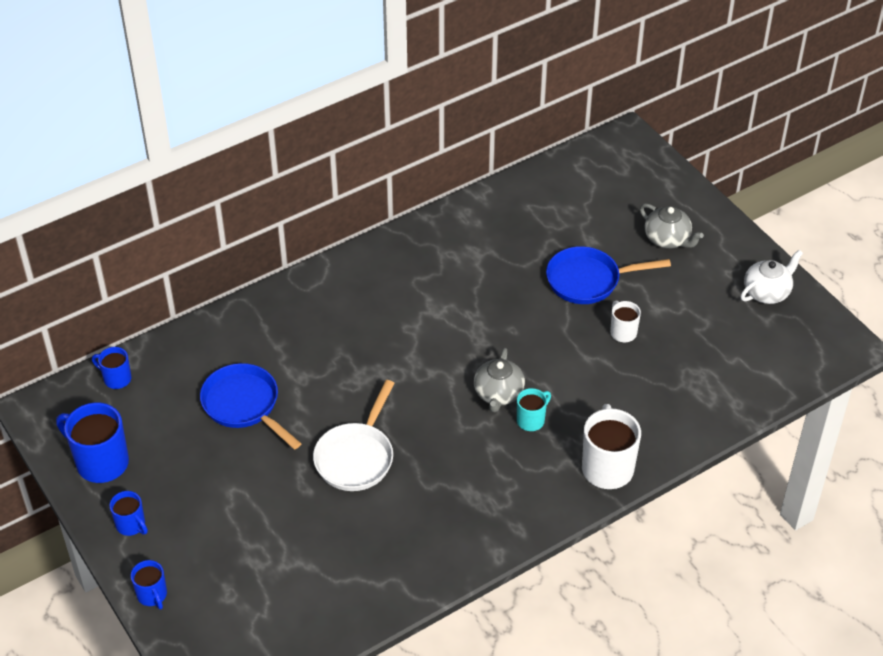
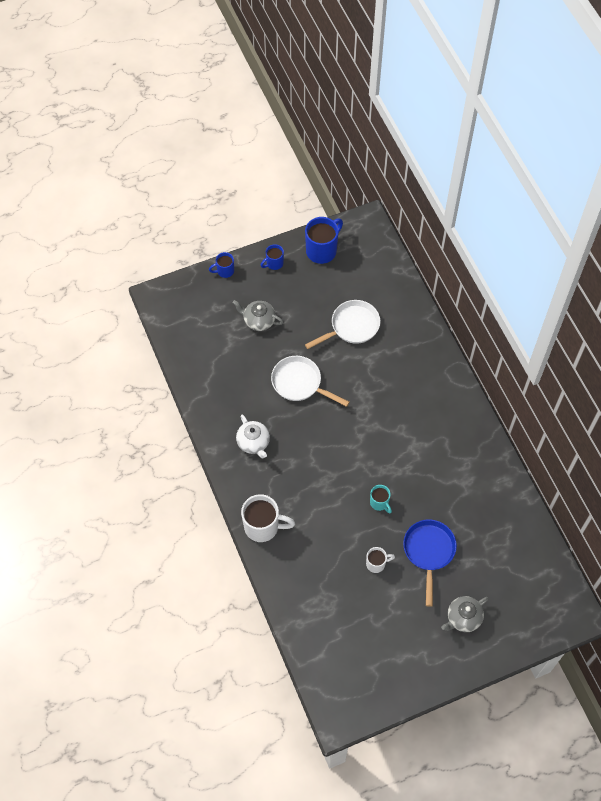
camera: 100 degrees right, 15 degrees up
(116, 379) = (385, 261): blue mug -> none
(244, 405) = (352, 326): blue pan -> white pan
(498, 394) = (335, 473): grey teapot -> grey teapot (258, 321)
(531, 420) = (310, 489): turquoise mug -> turquoise mug (379, 503)
(767, 292) = (399, 676): white teapot -> white teapot (253, 443)

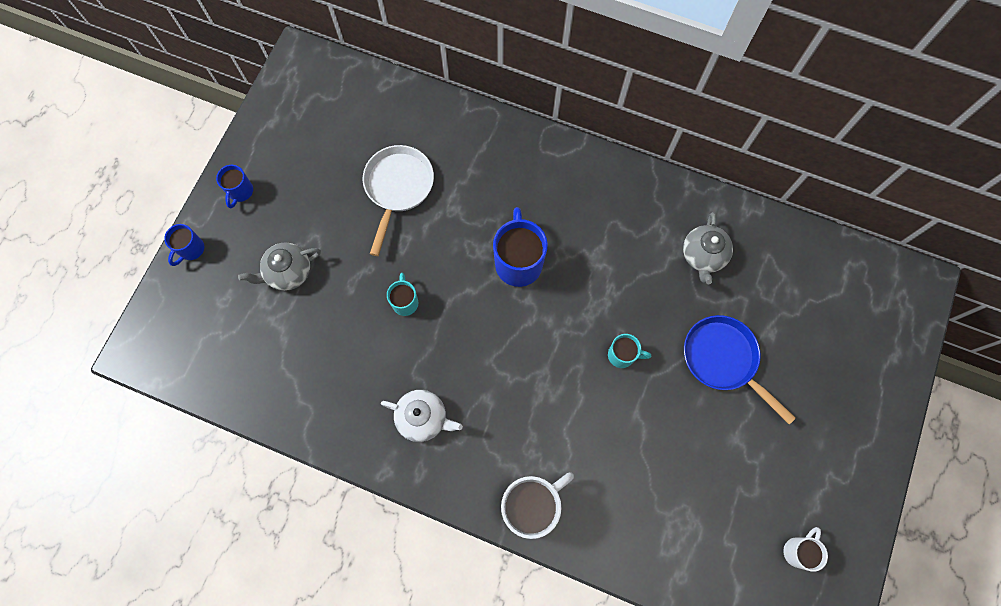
camera: 45 degrees left, 10 degrees up
(299, 383) = (405, 302): white pan -> turquoise mug
(322, 250) = (281, 131): blue mug -> blue mug (518, 262)
(376, 564) = (687, 426): white mug -> white mug (798, 550)
(463, 618) = (826, 397): grey teapot -> grey teapot (703, 256)

